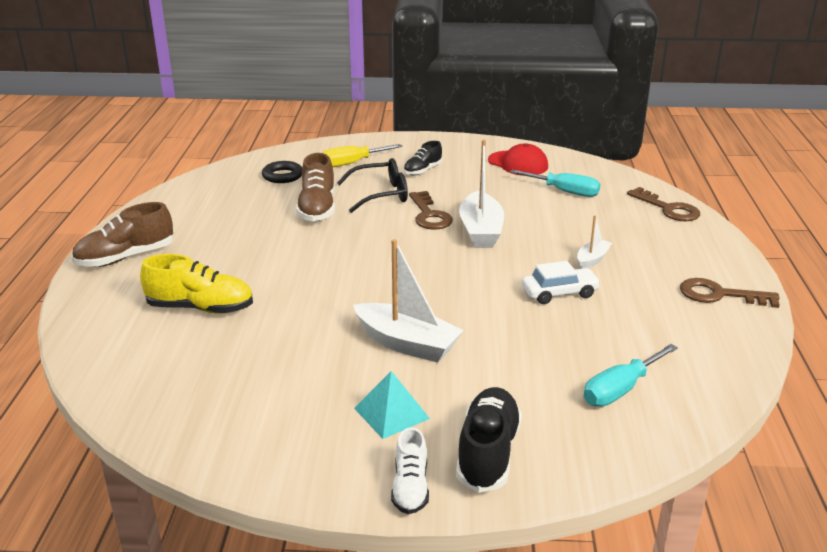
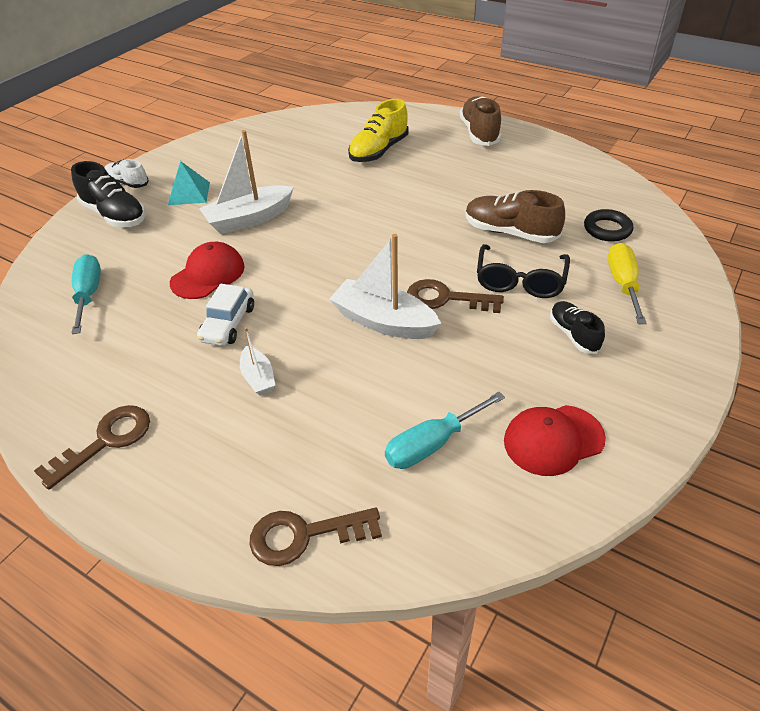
camera: 120 degrees right, 15 degrees up
(515, 330) = (208, 274): none -> red cap

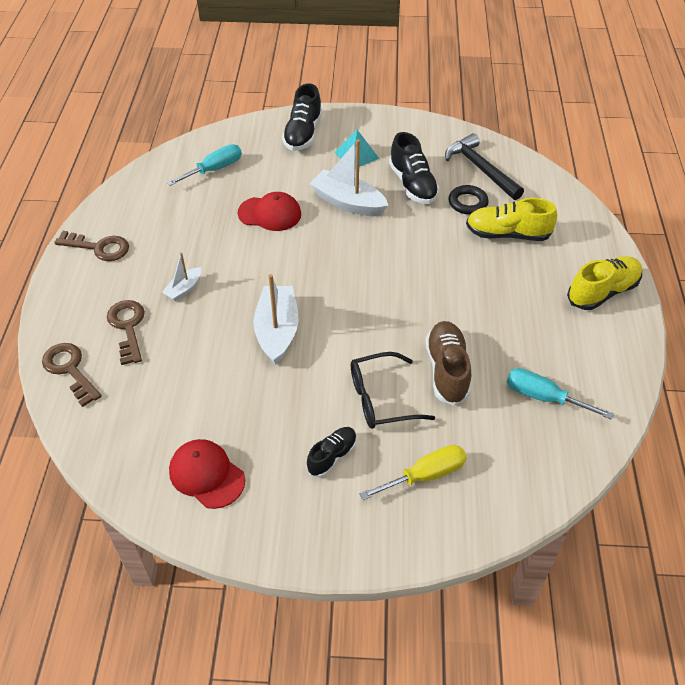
camera: 60 degrees right, 5 degrees up
(127, 183) = (345, 118): white shoe -> none
(228, 323) = (226, 249): white car -> none
(267, 176) = (412, 184): none -> black shoe
(288, 137) = (480, 169): none -> black hammer
(432, 444) = (169, 405): turquoise screwdriver -> turquoise screwdriver (543, 397)
(446, 298) = (327, 358): brown key -> brown key (128, 327)
(479, 133) = (602, 292): brown shoe -> yellow shoe
(607, 229) = (506, 442): black ring -> black ring (467, 203)

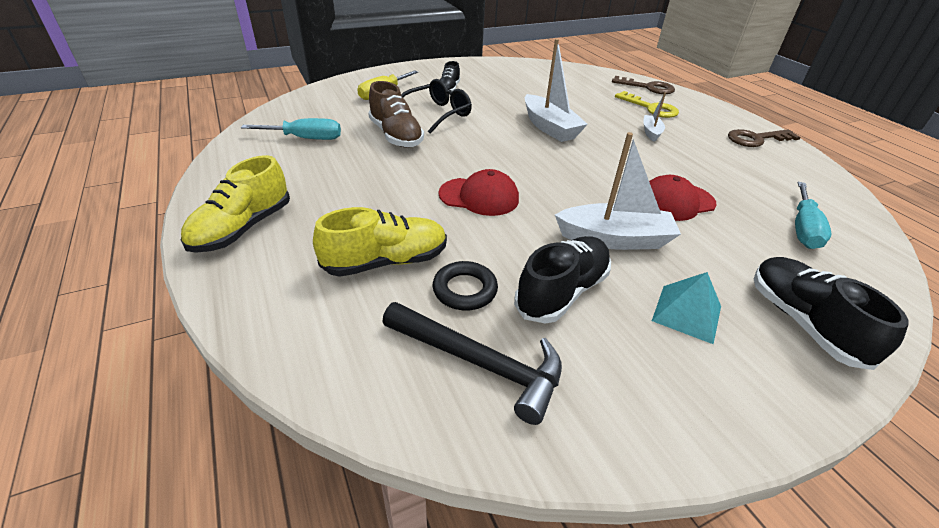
camera: 150 degrees right, 10 degrees down
(128, 327) = (650, 108): brown key -> yellow key
(206, 475) = (513, 73): red cap -> red cap (479, 196)
(412, 184) = (562, 292): black shoe -> black shoe turned 90 degrees clockwise

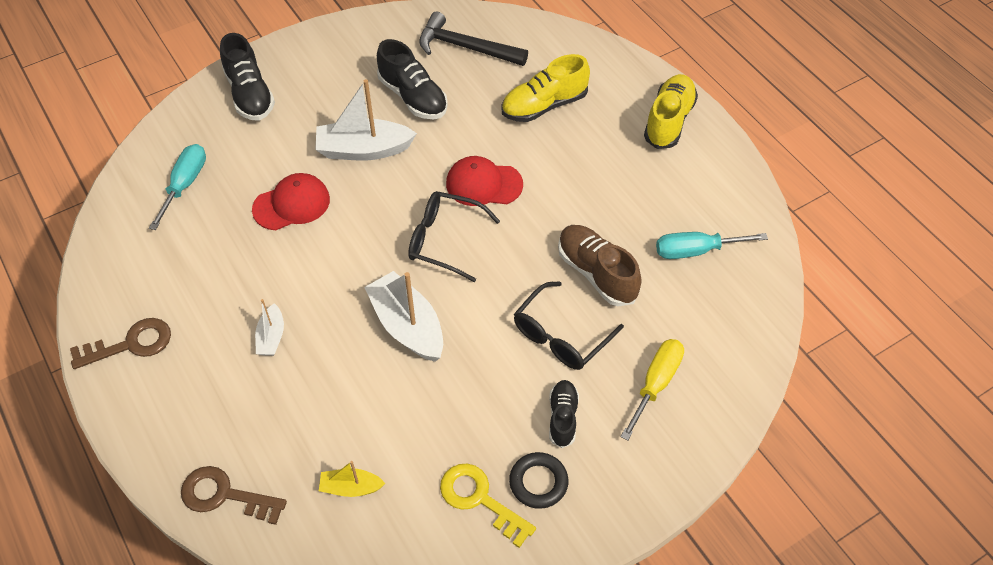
camera: 175 degrees right, 15 degrees up
(465, 290) = (482, 90): black ring -> black ring (538, 482)
(521, 164) = (444, 240): none -> black glasses
(562, 292) = (413, 97): black shoe -> black shoe turned 75 degrees counterclockwise
(576, 83) = (351, 487): none -> yellow boat
(650, 108) = (247, 413): yellow key -> yellow key (480, 499)
(686, 313) = (328, 92): turquoise pyramid -> none

